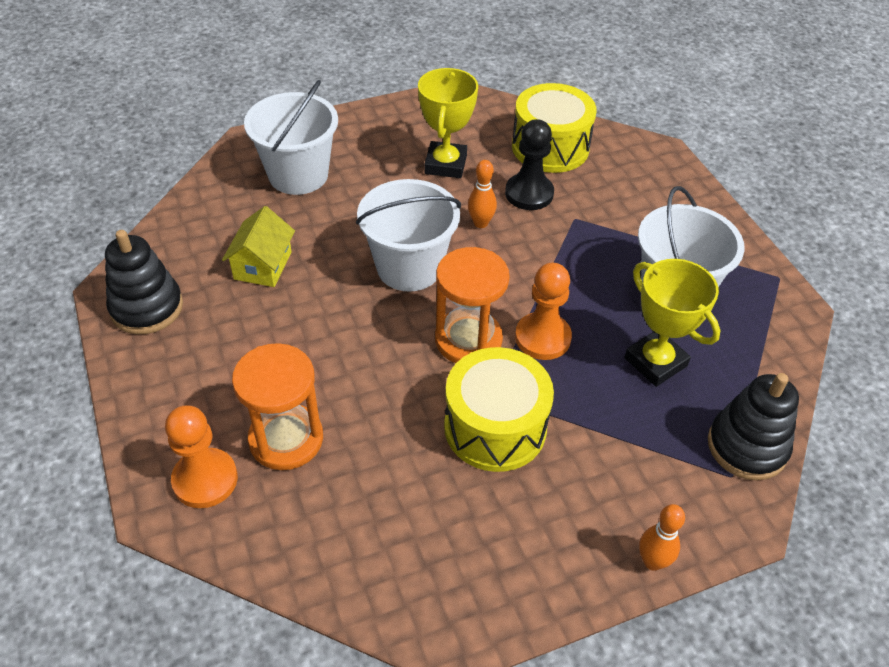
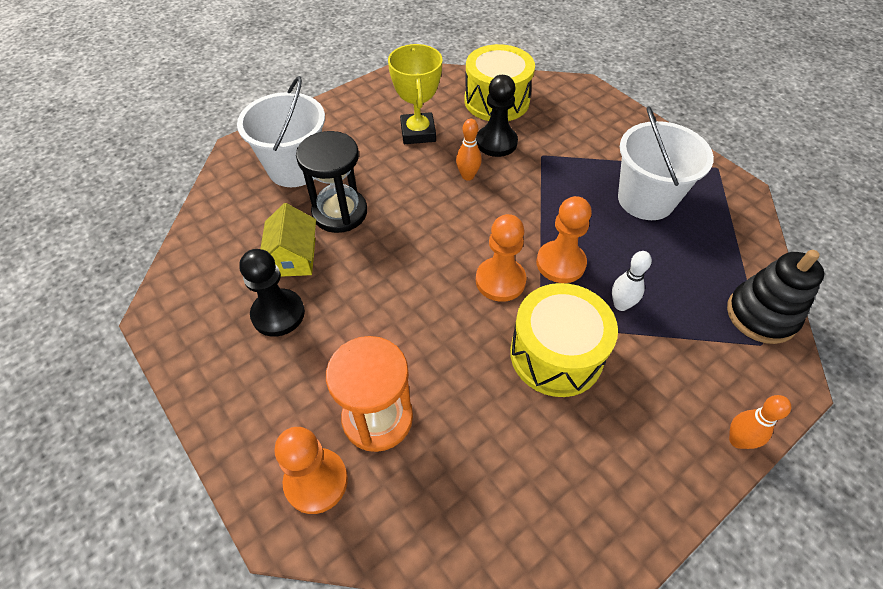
camera: 15 degrees left, 5 degrees up
(147, 308) = (198, 324): black stacking toy -> none
(227, 317) = (278, 314): none -> black pawn
(327, 231) = (340, 212): none -> black hourglass
(409, 267) = (424, 228): white bucket -> none
(468, 340) = (500, 281): orange hourglass -> orange pawn
(590, 396) = (621, 305): none -> white bowling pin
(655, 362) = (658, 261): yellow trophy -> none

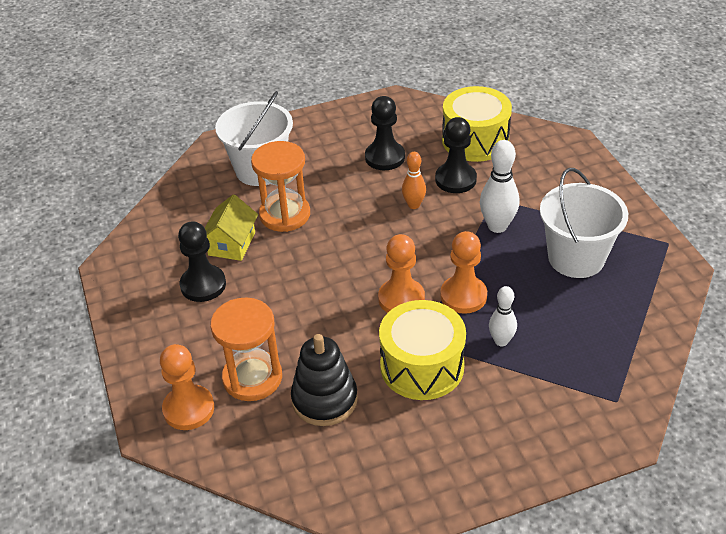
camera: 20 degrees right, 10 degrees down
(340, 212) = (285, 215): black hourglass -> orange hourglass
(418, 132) = (385, 157): yellow trophy -> black pawn
(558, 182) = (497, 226): none -> white bowling pin
(737, 440) = (547, 466): orange bowling pin -> none
(761, 315) = (631, 378): black stacking toy -> black stacking toy (324, 399)

